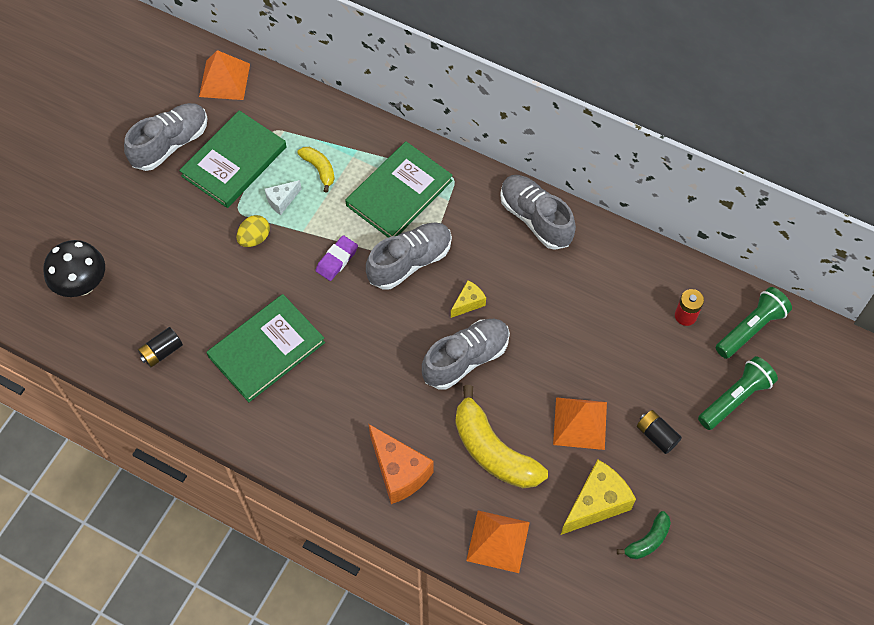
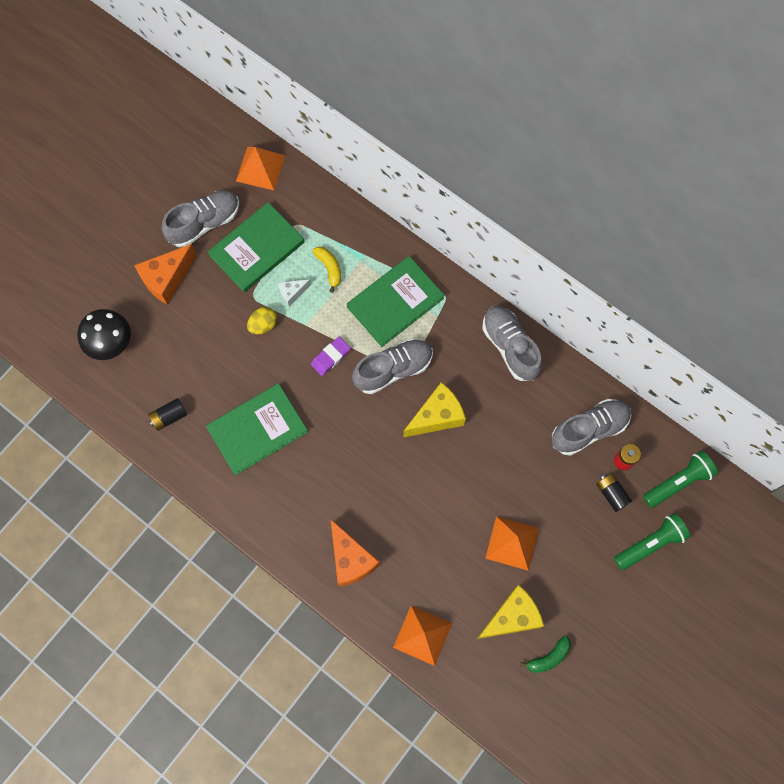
camera: 10 degrees right, 10 degrees up
(137, 208) = (167, 279): none -> orange cheese
(466, 359) = (425, 468): grey shoe -> grey shoe (589, 430)
(468, 303) = (437, 416): yellow cheese -> yellow cheese, size x1.87
(493, 451) = (433, 555): yellow banana -> none
(656, 435) = (575, 565): black battery -> black battery (611, 494)

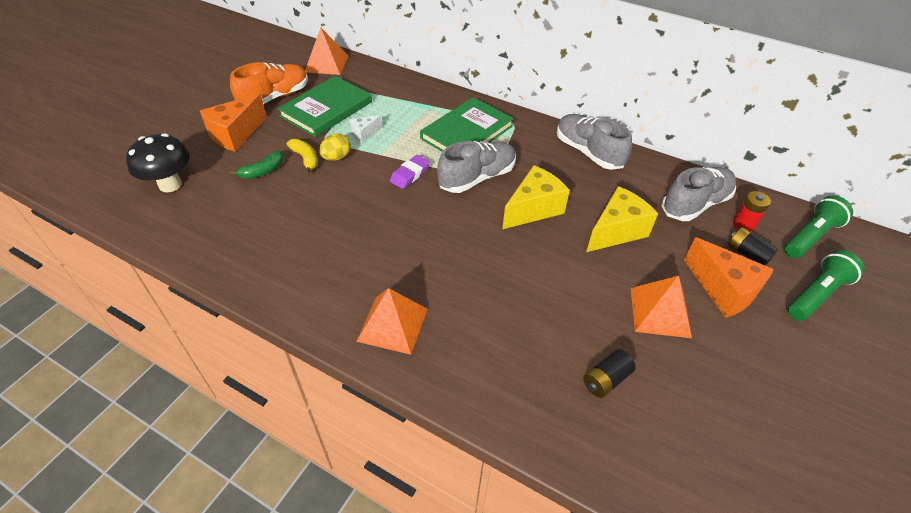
camera: 10 degrees left, 25 degrees down
(169, 417) = (231, 237): black battery -> black battery (606, 380)
(204, 223) = (275, 97): grey shoe -> orange shoe
(257, 430) = (336, 239): green book -> none
(329, 268) = (398, 116): yellow banana -> yellow banana (305, 159)
(351, 559) = (468, 353): orange cheese -> orange cheese (723, 290)
(422, 635) = (587, 432): orange pyramid -> orange pyramid (392, 324)
(511, 617) = (695, 393): yellow cheese -> yellow cheese (616, 231)
(548, 657) = (766, 437): green banana -> green banana (263, 171)

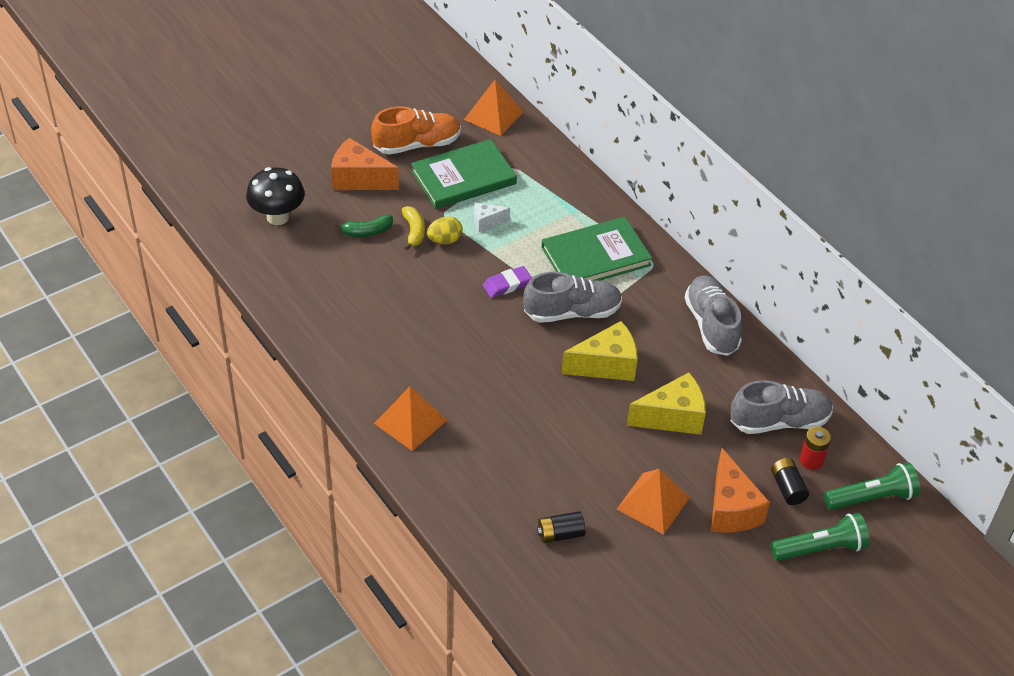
camera: 25 degrees right, 0 degrees up
(236, 134) = (359, 179): orange cheese -> orange cheese turned 45 degrees clockwise

